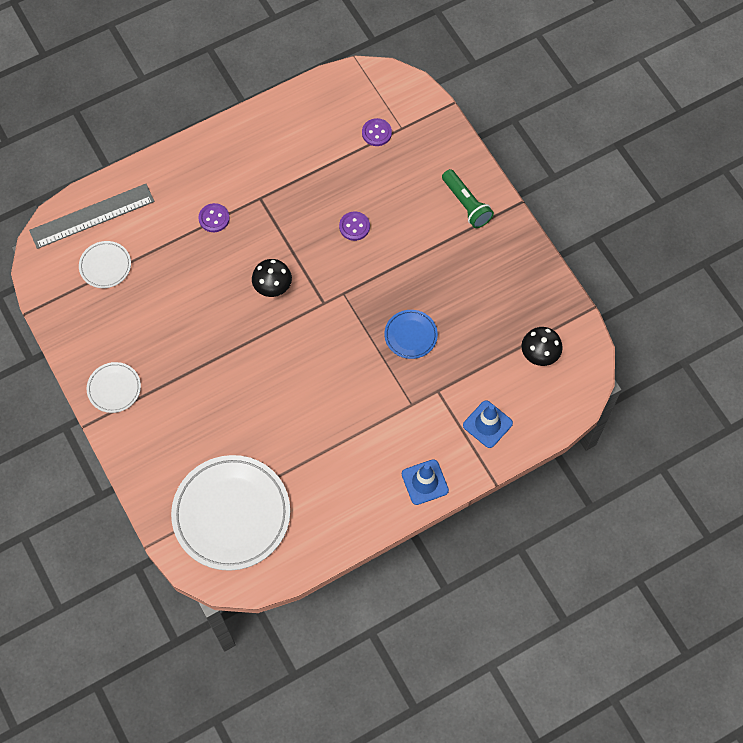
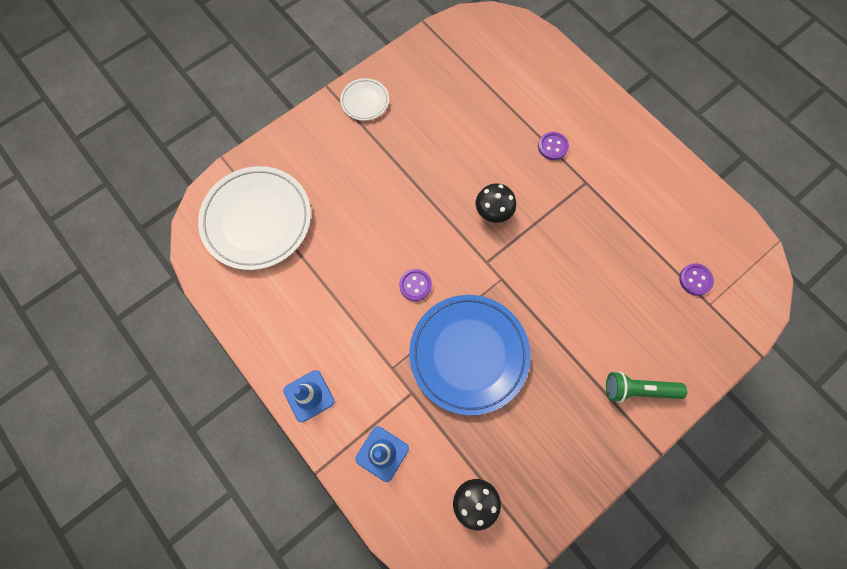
camera: 80 degrees right, 5 degrees up
(92, 216) = (528, 49): grey ruler -> none
(105, 266) = (481, 69): white plate -> none
(354, 226) = (579, 276): purple button -> purple button (415, 285)
(410, 335) = (469, 354): blue plate -> blue plate, size x2.12
(466, 204) = (638, 389): green flashlight -> green flashlight turned 45 degrees clockwise

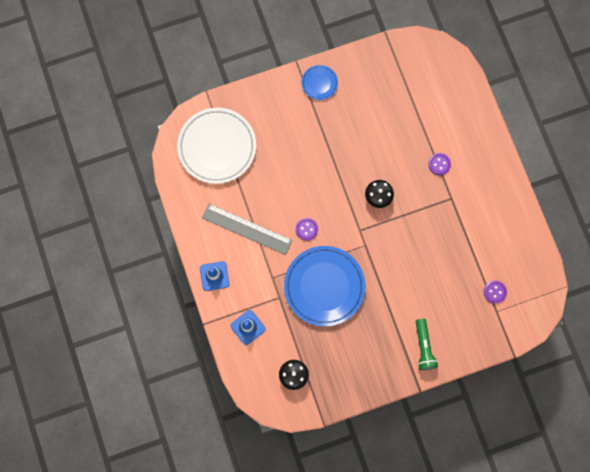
camera: 20 degrees right, 5 degrees up
(333, 314) = (247, 229): none -> grey ruler
(365, 101) = (319, 83): white plate -> blue plate
(638, 389) = (423, 347): green flashlight -> green flashlight turned 120 degrees counterclockwise

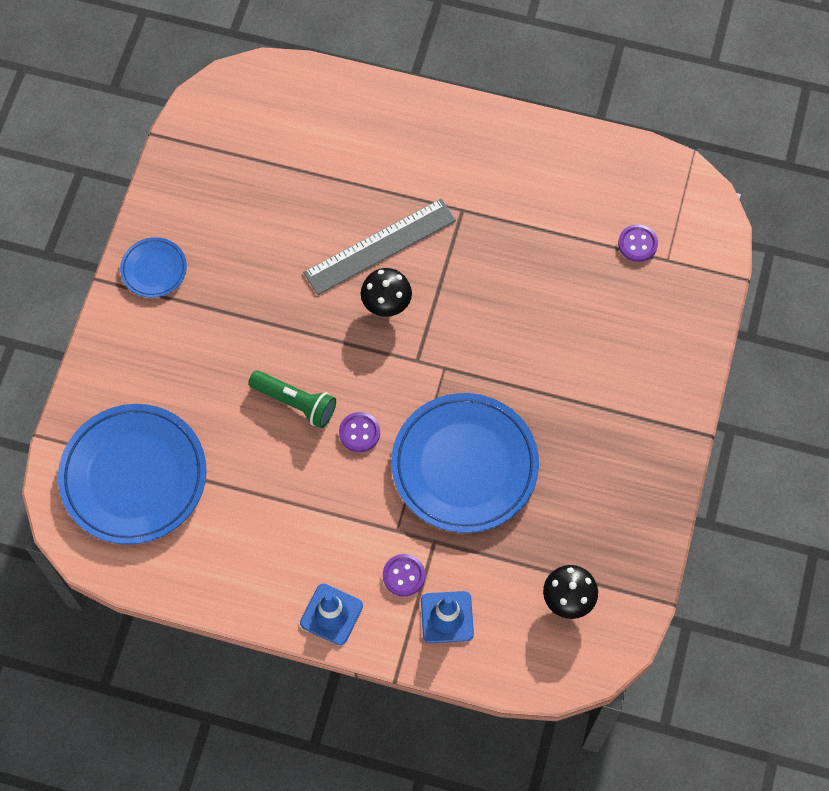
camera: 55 degrees left, 10 degrees down
(217, 147) = (134, 476): white plate -> blue plate
(247, 229) = (295, 518): grey ruler -> grey ruler (380, 247)
(423, 347) = (652, 389): green flashlight -> green flashlight (295, 403)
(439, 164) = (400, 192): purple button -> purple button (404, 575)

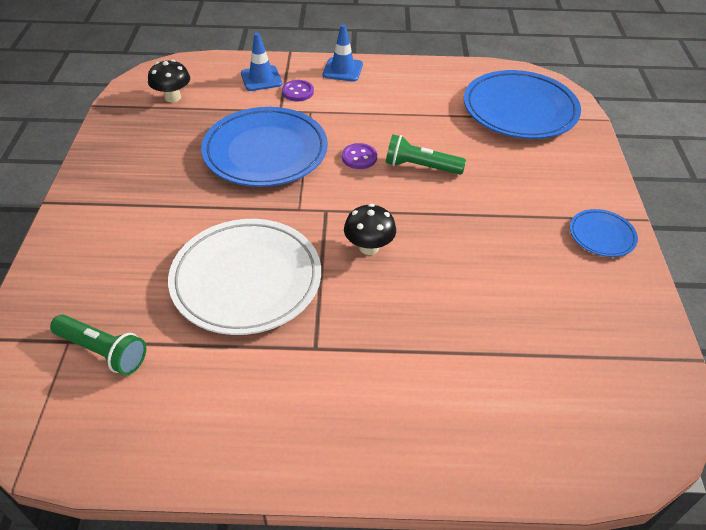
camera: 165 degrees right, 20 degrees down
(380, 247) = (393, 294): grey ruler -> none
(510, 290) = (246, 280): none -> white plate
(637, 244) = (103, 351): purple button -> green flashlight

